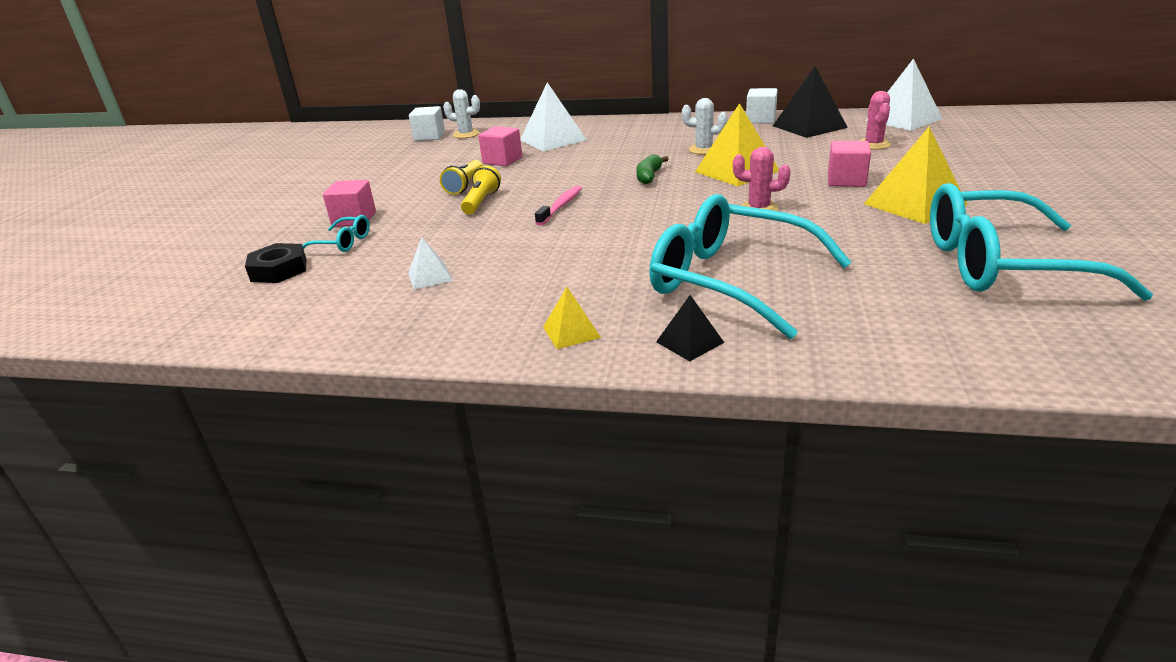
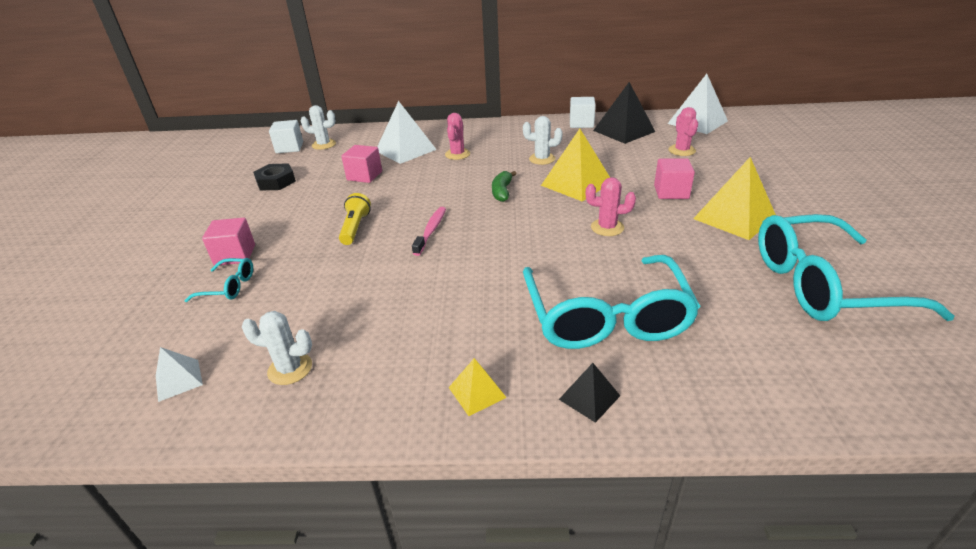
camera: 10 degrees left, 5 degrees up
(279, 270) = (168, 326): black nut -> black nut (276, 181)
(388, 306) = (290, 369): none -> white cactus
(430, 277) = (325, 327): white pyramid -> white pyramid (179, 380)
(465, 186) = (335, 208): yellow flashlight -> none
(609, 144) = (457, 154): none -> pink cactus
(731, 280) = (606, 316): turquoise glasses -> turquoise glasses turned 120 degrees counterclockwise

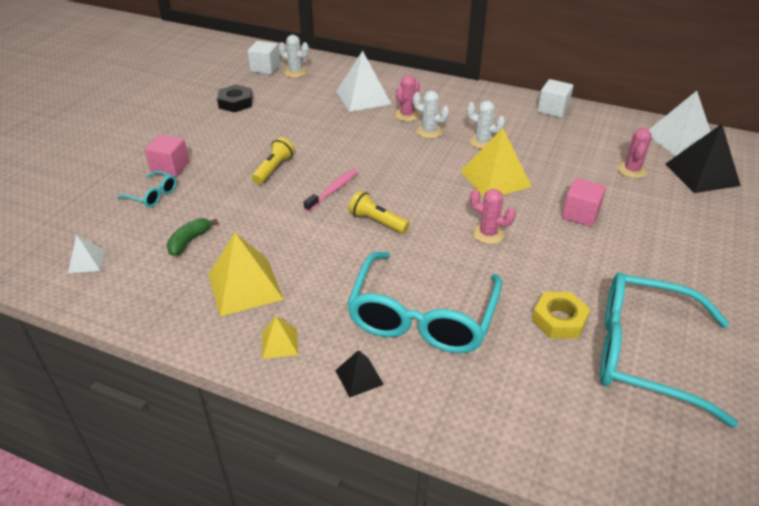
camera: 20 degrees right, 5 degrees up
(290, 369) = (162, 278): white cactus -> white cactus (429, 131)
(364, 176) = (311, 117): pink cube -> none
(495, 246) = (377, 222): none -> yellow flashlight
(502, 192) = (420, 168): green banana -> green banana (189, 241)
(623, 131) = (590, 130): black pyramid -> black pyramid (701, 174)
(730, 279) = (559, 320): none -> yellow nut
(734, 217) = (620, 260): yellow pyramid -> yellow pyramid (245, 287)

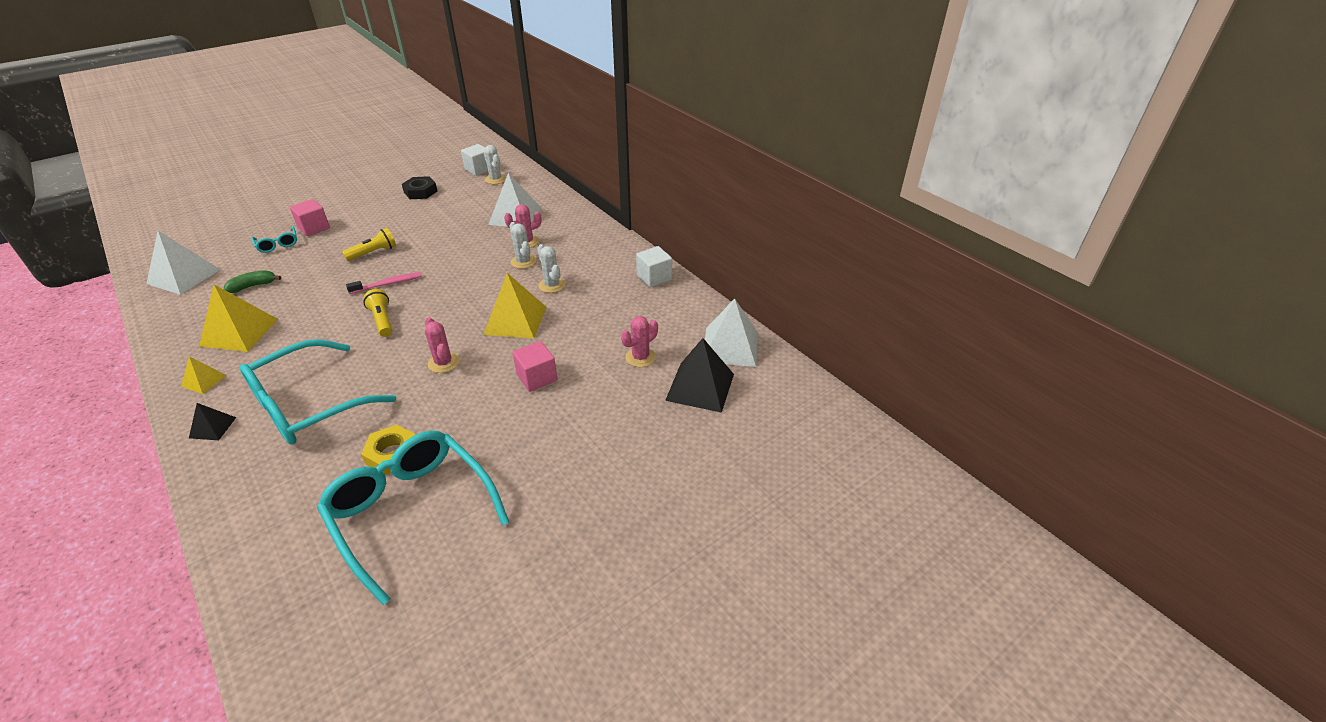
camera: 30 degrees right, 0 degrees up
(87, 261) = (184, 276): white pyramid -> white pyramid, size x1.93

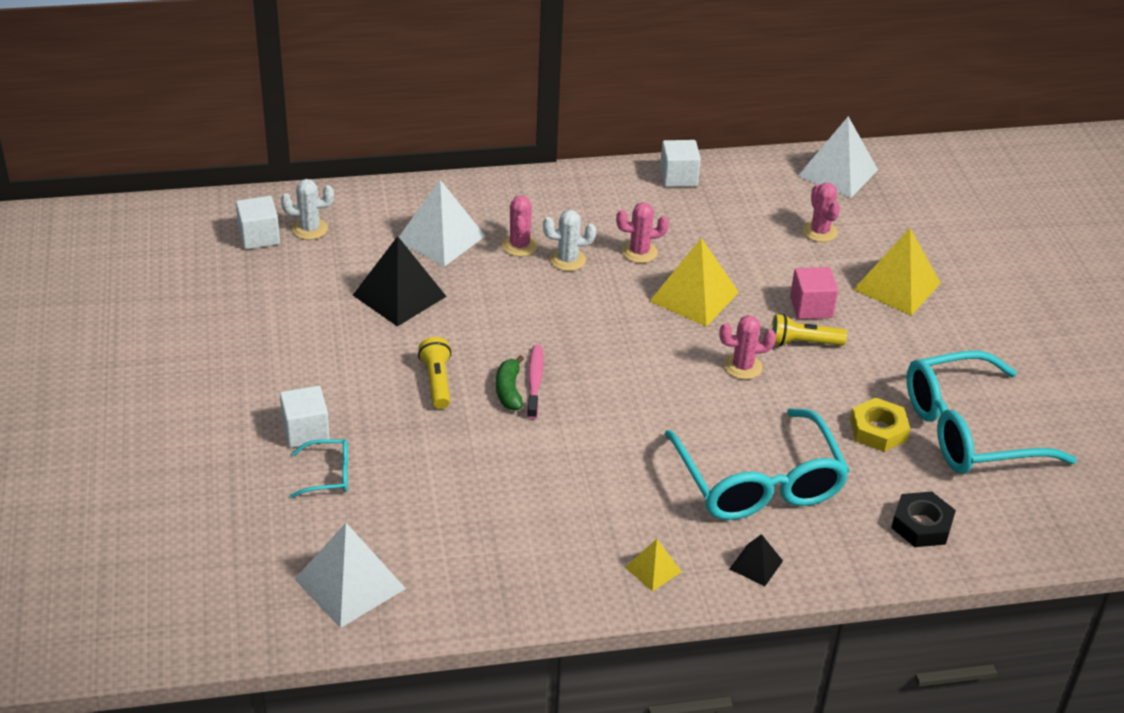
camera: 65 degrees left, 0 degrees up
(239, 332) = (558, 531): yellow pyramid -> yellow pyramid (897, 286)
(253, 286) = (440, 510): green banana -> green banana (509, 391)
(314, 228) = (306, 431): pink cube -> white cube
(382, 320) = (620, 400): yellow flashlight -> yellow flashlight (803, 343)
(420, 192) = (281, 306): black nut -> black nut (921, 525)
(552, 285) = (639, 252): white cactus -> pink cactus
(700, 387) = (888, 211): black pyramid -> black pyramid (399, 295)

